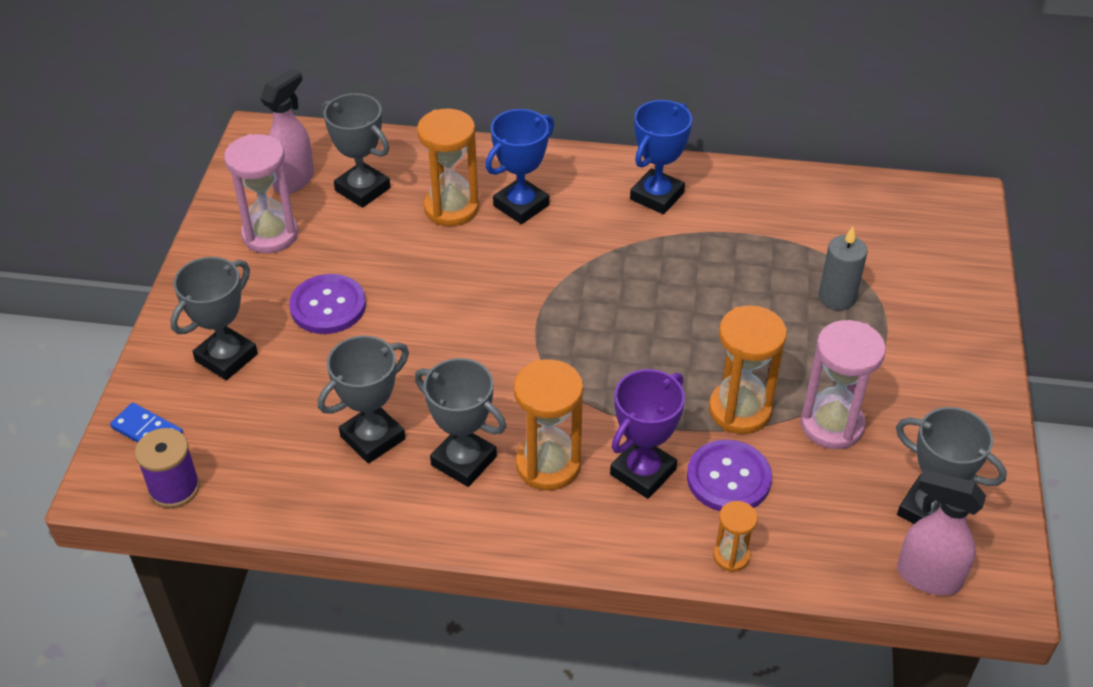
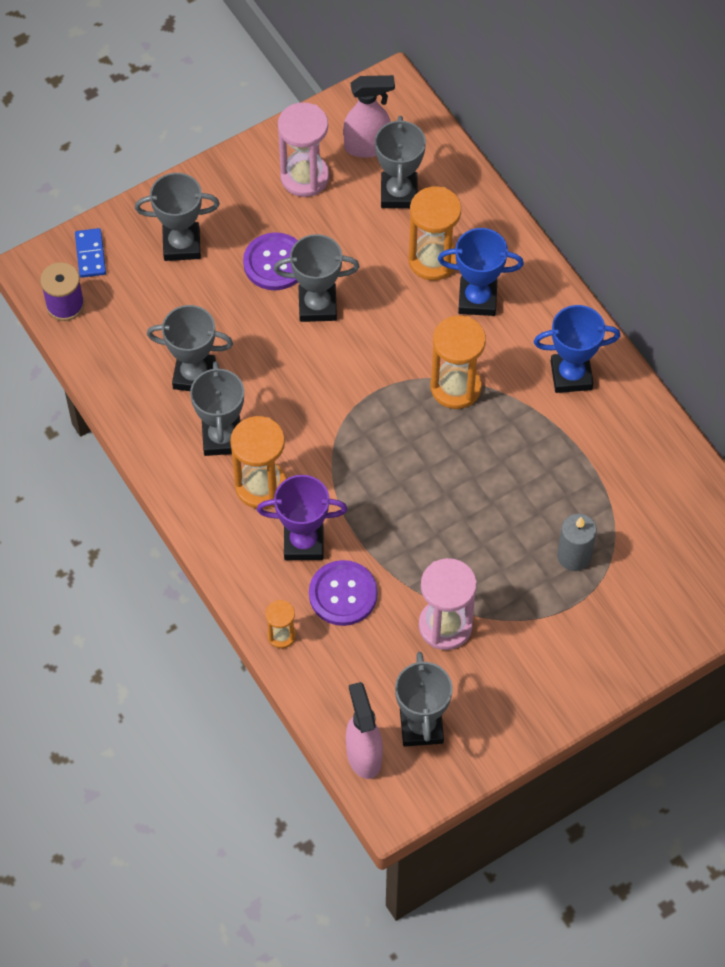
camera: 50 degrees right, 15 degrees up
(406, 305) = (317, 306): none -> grey trophy
(740, 410) = (408, 563): orange hourglass -> orange hourglass (455, 387)

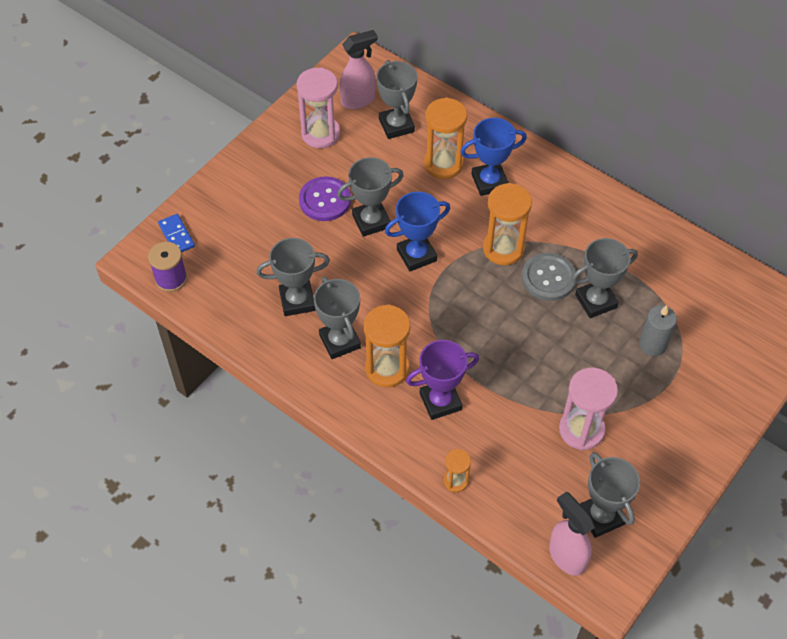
camera: 20 degrees left, 5 degrees down
(181, 245) = (246, 208): grey trophy -> grey trophy (596, 301)
(343, 594) = (490, 431): purple button -> none
(491, 439) = (548, 278): none -> grey button
(571, 375) = (584, 214): blue trophy -> blue trophy (416, 255)

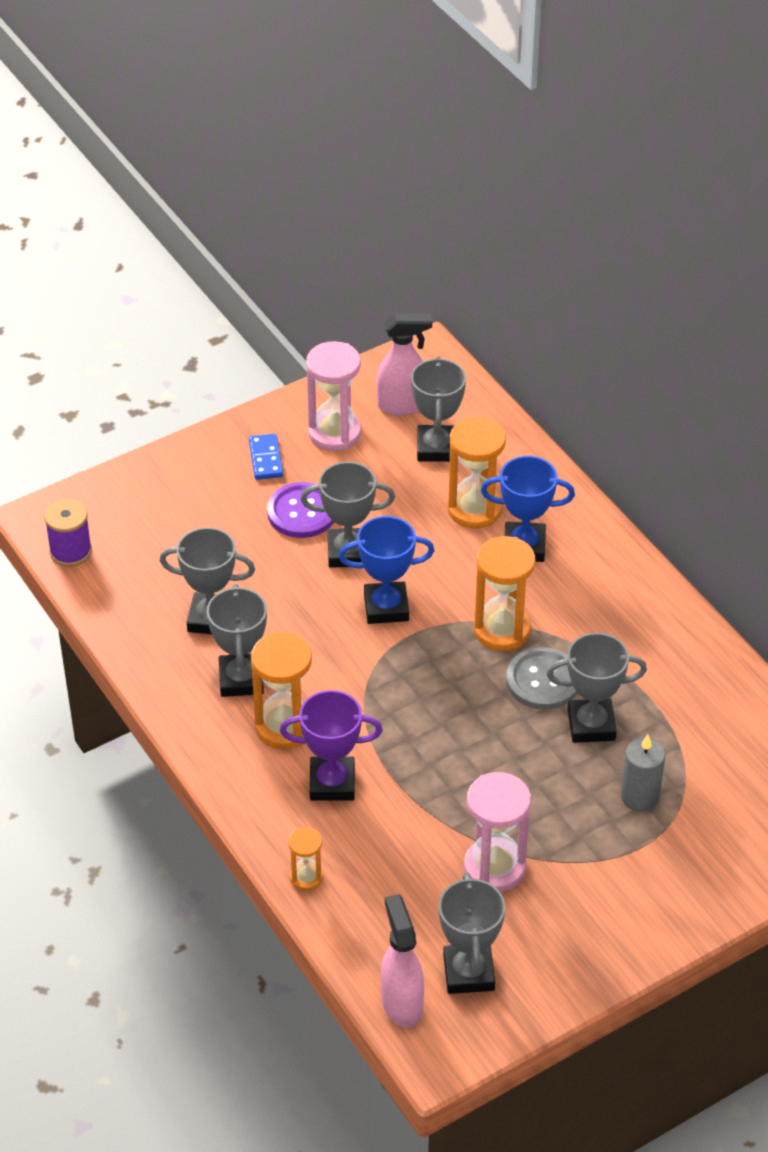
camera: 20 degrees right, 10 degrees down
(176, 235) = (100, 504): blue domino -> blue domino (266, 459)

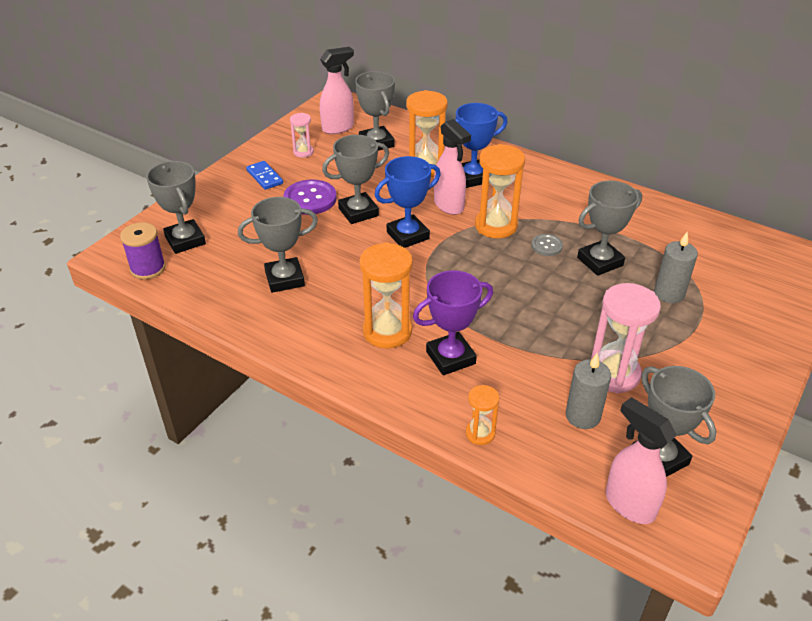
camera: 25 degrees left, 5 degrees down
(241, 679) = (333, 311): grey trophy -> grey trophy (185, 240)
(334, 433) = (303, 152): pink hourglass -> pink hourglass, size x0.53
(425, 900) = (582, 416): none -> grey candle
(464, 580) = (449, 206): none -> pink spray bottle
(543, 680) = (546, 246): grey button -> grey button, size x0.55

